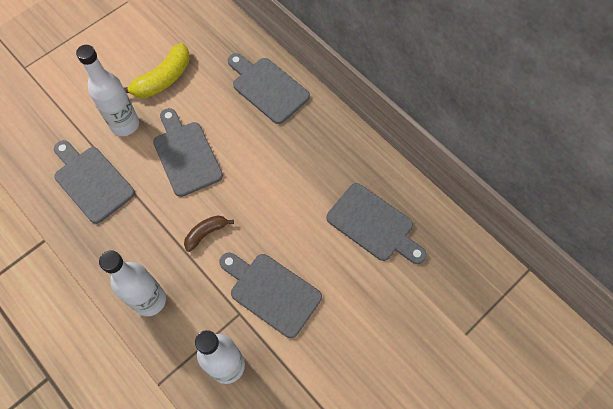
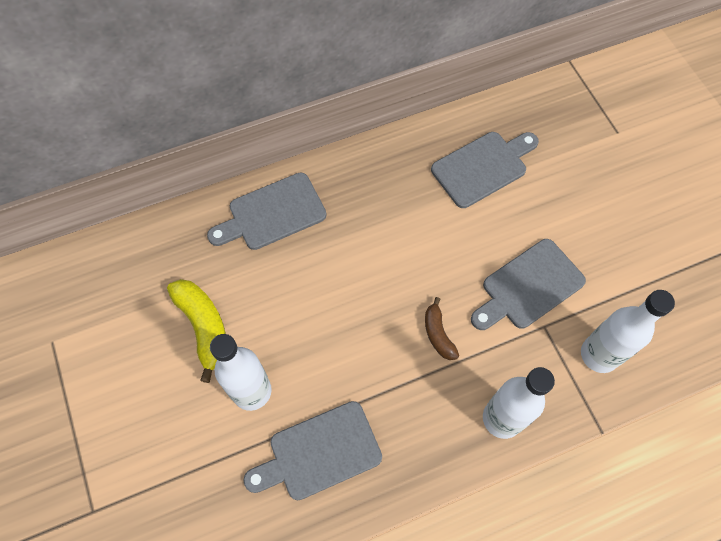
camera: 70 degrees left, 0 degrees up
(186, 155) = (326, 329): grey cutting board -> none

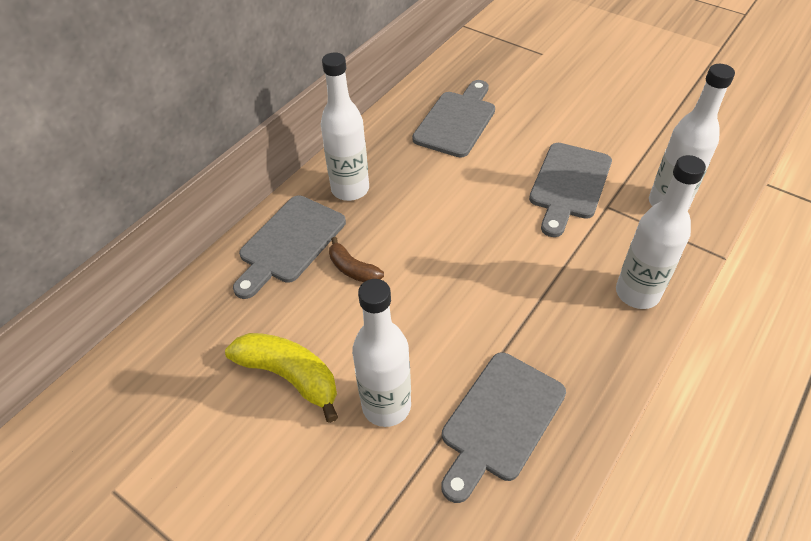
camera: 30 degrees left, 15 degrees down
(349, 189) = (350, 189): none -> white bottle
(438, 334) = (525, 258): brown banana -> brown banana (353, 269)

